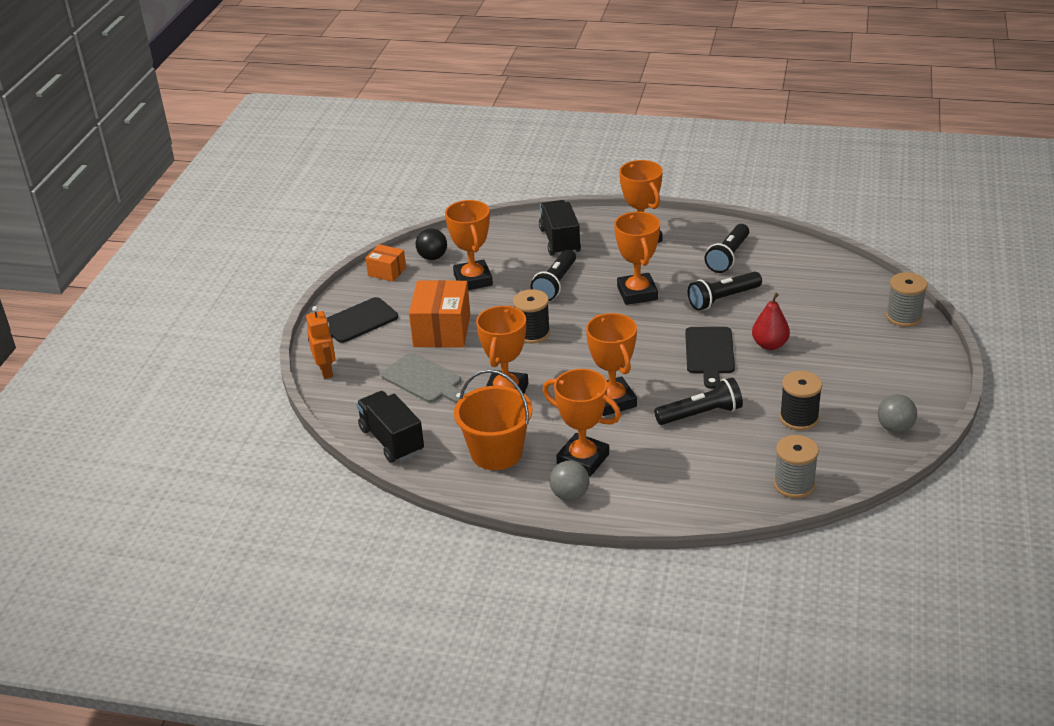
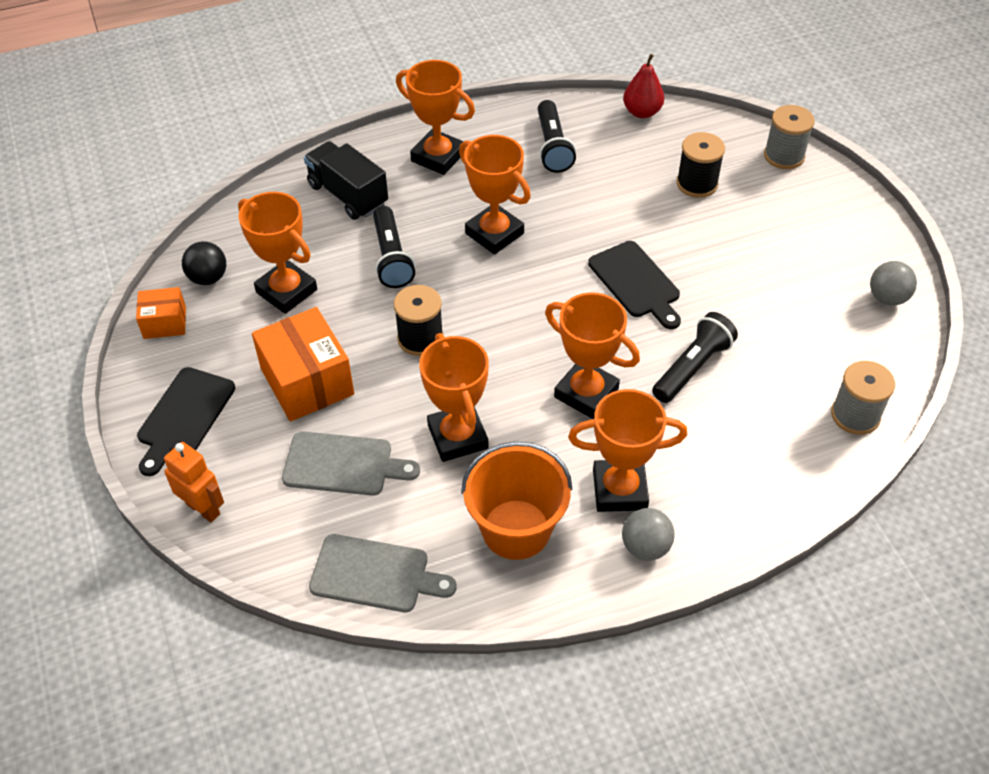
camera: 35 degrees left, 15 degrees up
(392, 440) = (375, 574): black truck -> grey cutting board
(723, 299) = (592, 205): black flashlight -> none
(769, 345) = (687, 245): red pear -> red pear (642, 112)
(799, 418) = (791, 327): black spool -> black spool (697, 183)

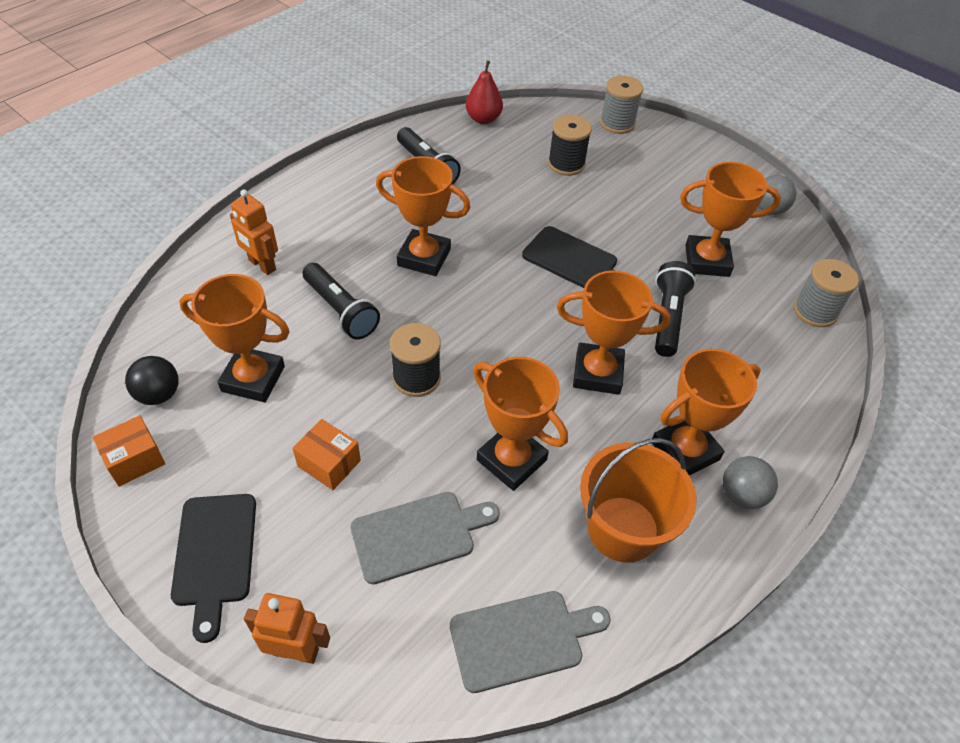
camera: 30 degrees left, 0 degrees up
(307, 381) = (329, 463): orange box -> orange box, size x0.56
(348, 195) = (262, 265): black truck -> orange robot
(438, 157) = (329, 205): orange trophy -> orange trophy (707, 261)

